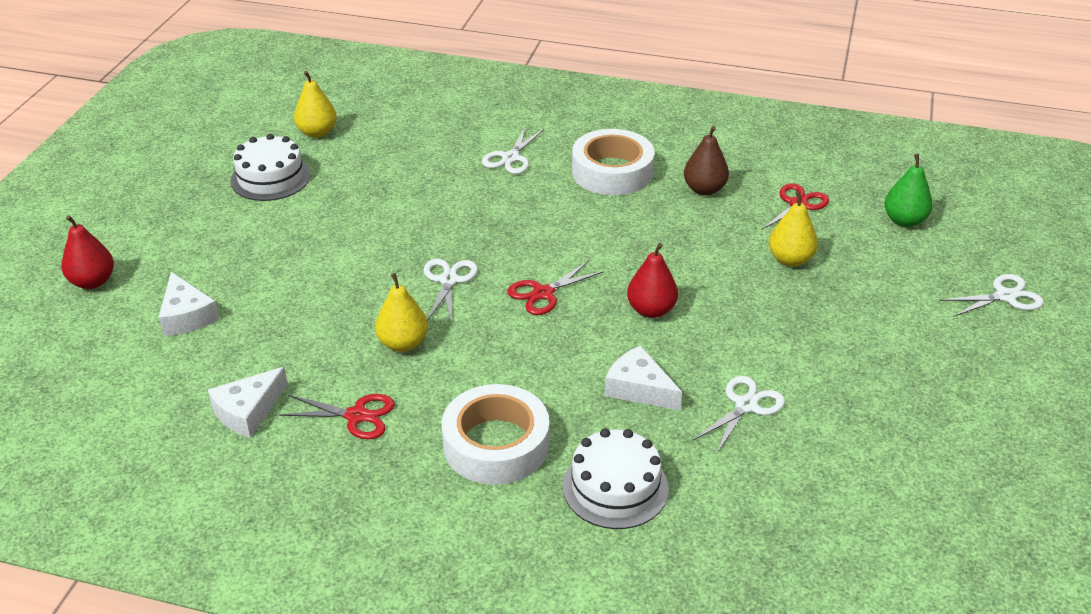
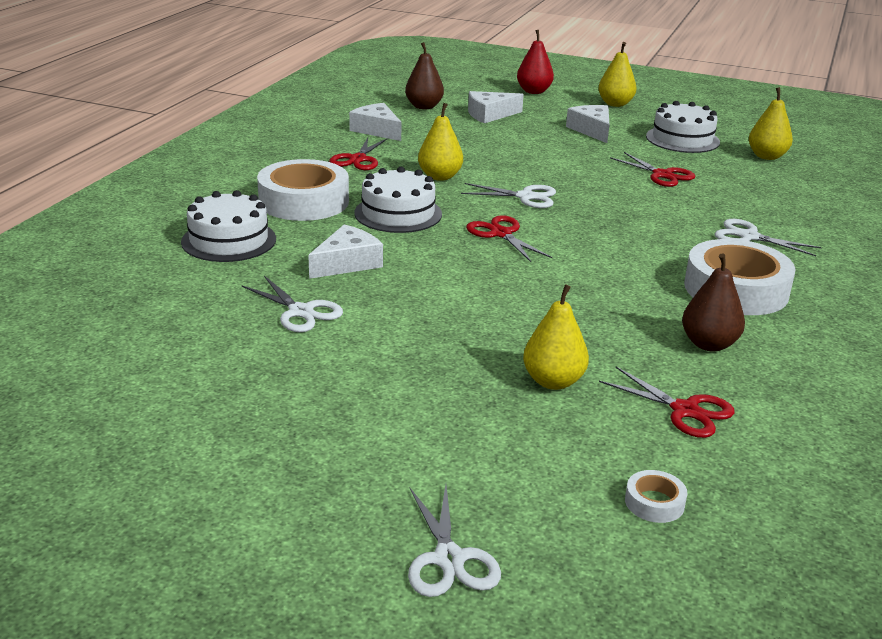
camera: 95 degrees right, 10 degrees down
(149, 218) = (615, 104): none -> yellow pear
(151, 376) = (424, 107): none -> brown pear
(243, 236) = (592, 130): none -> white cheese
(375, 195) = (662, 175): none -> red scissors
(512, 366) = (398, 213): none -> white cake
(651, 310) = (465, 282): red pear -> none
(904, 220) = (654, 502): green pear -> white tape

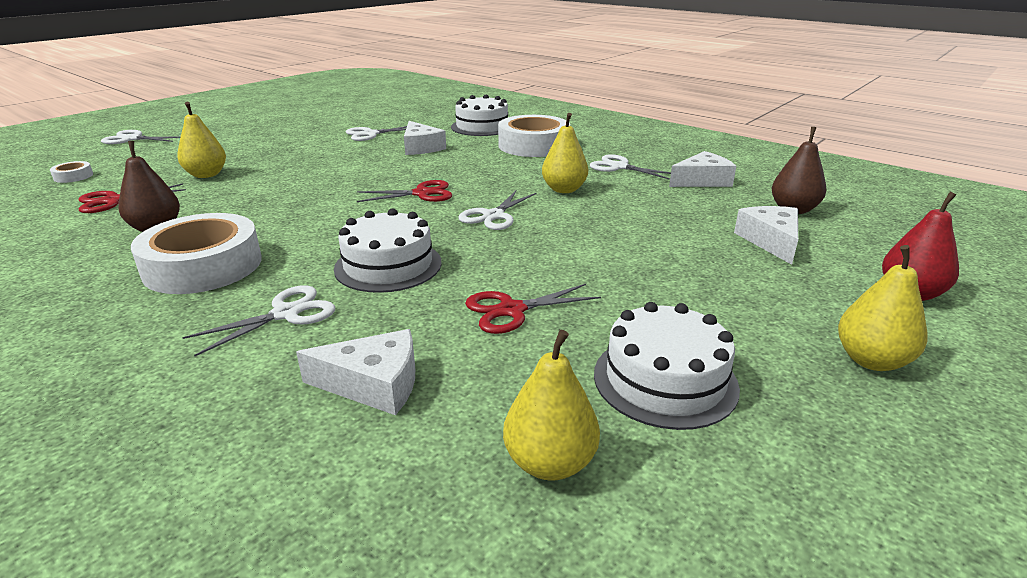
camera: 110 degrees right, 0 degrees up
(358, 159) = (619, 167): red scissors -> white scissors
(398, 213) = (491, 167): white cake -> white cake (388, 265)
(592, 130) = (710, 301): white cheese -> white cheese (374, 384)

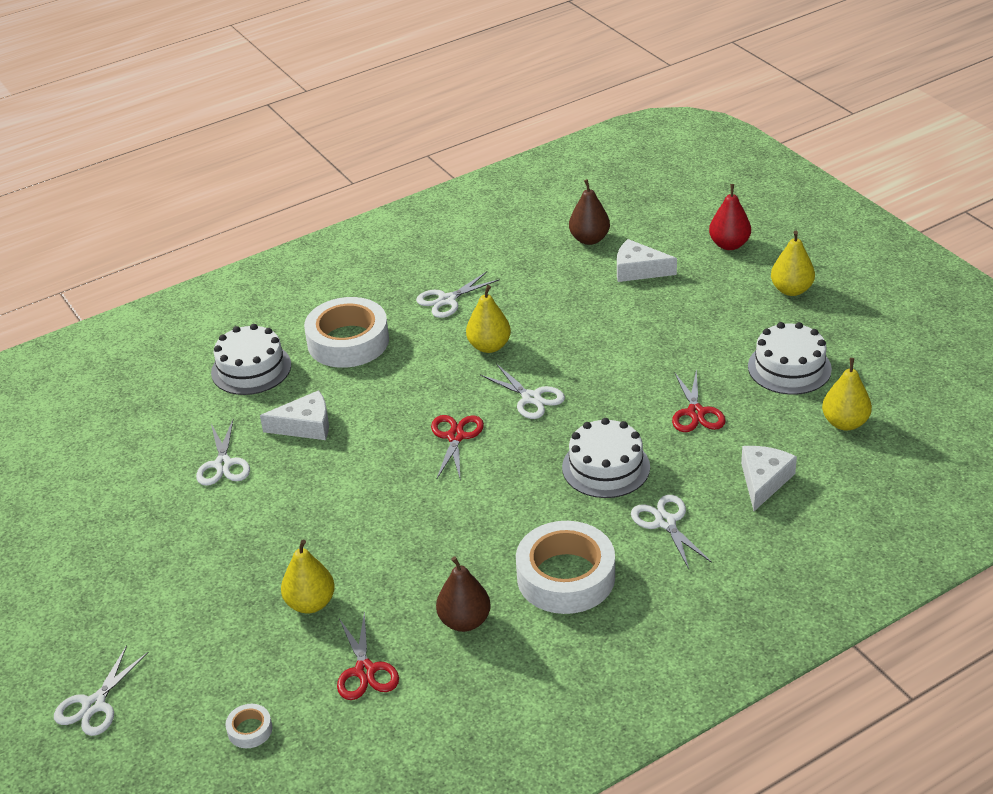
camera: 70 degrees left, 10 degrees up
(702, 181) = (507, 263): white cheese -> none

